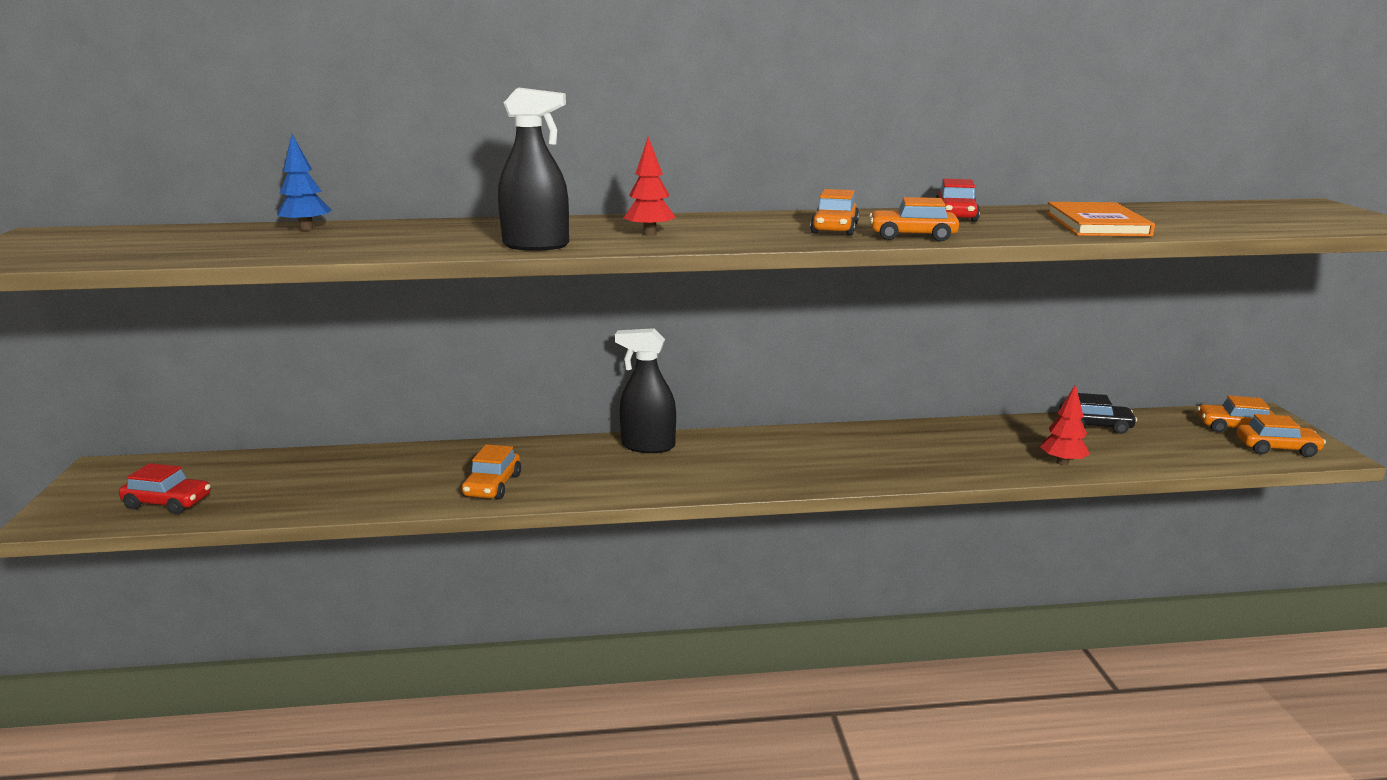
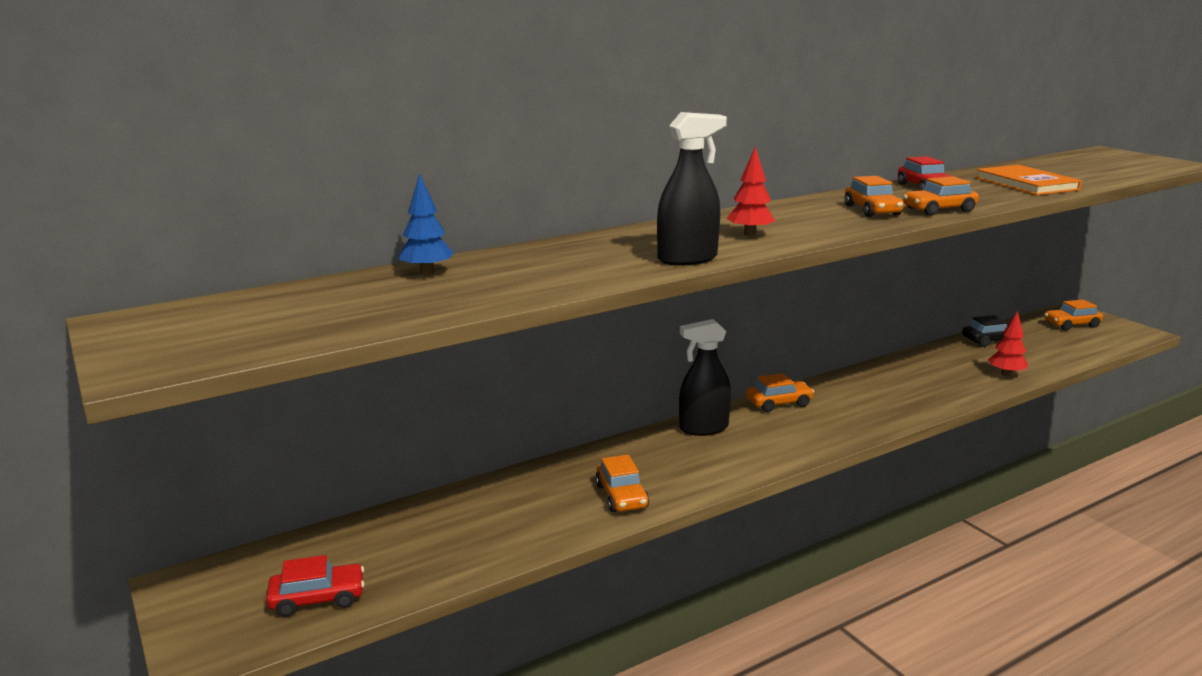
camera: 25 degrees left, 0 degrees up
(1276, 448) = (1111, 335): orange car -> orange car (779, 403)

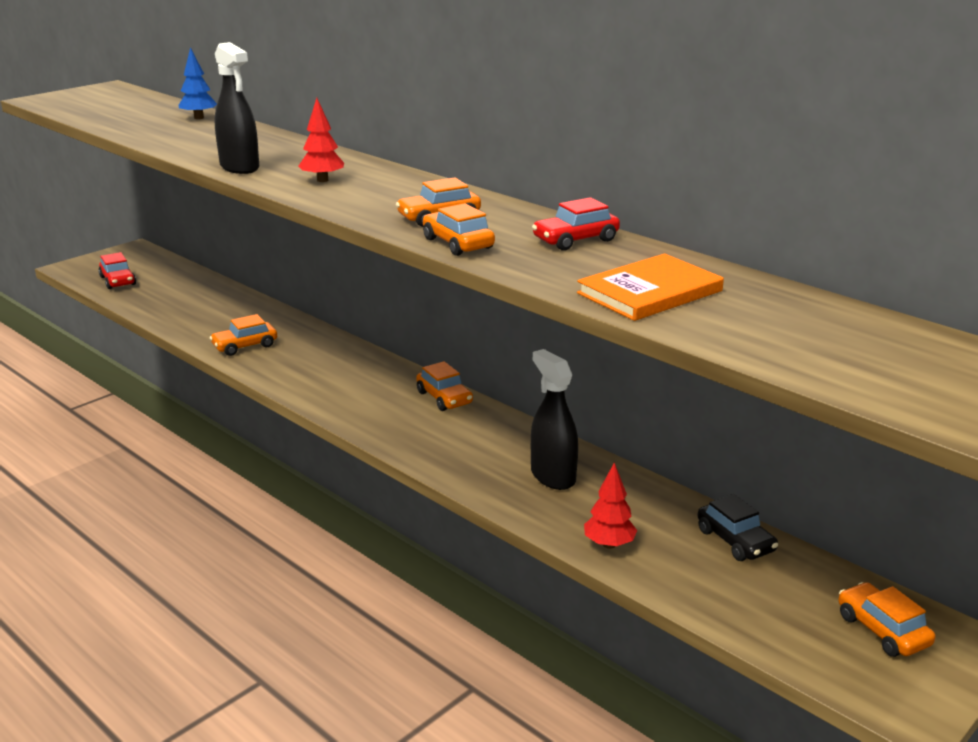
camera: 75 degrees right, 5 degrees up
(703, 428) = (373, 366): black spray bottle -> black spray bottle (552, 476)

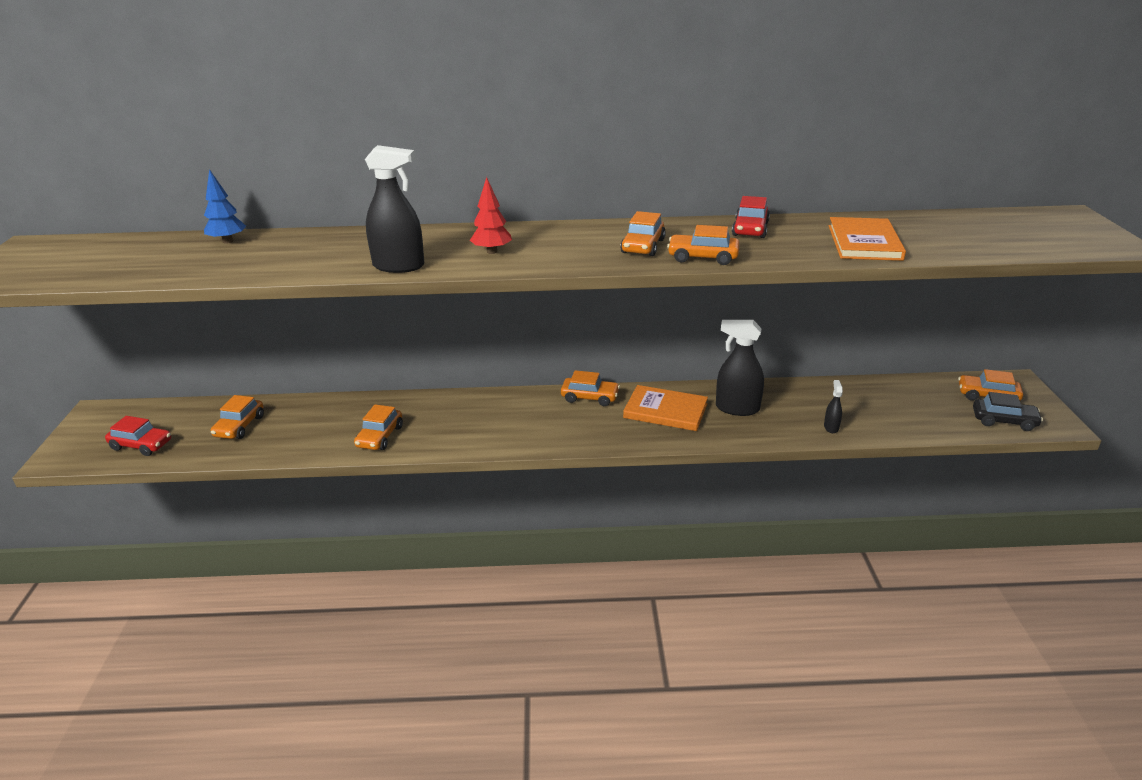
camera: 45 degrees left, 5 degrees up
(184, 296) = (239, 426): none -> orange car
(483, 442) = (665, 411): none -> orange book
(609, 544) = (831, 427): red tree -> black spray bottle
(735, 540) = (870, 390): black car -> black car (1004, 421)

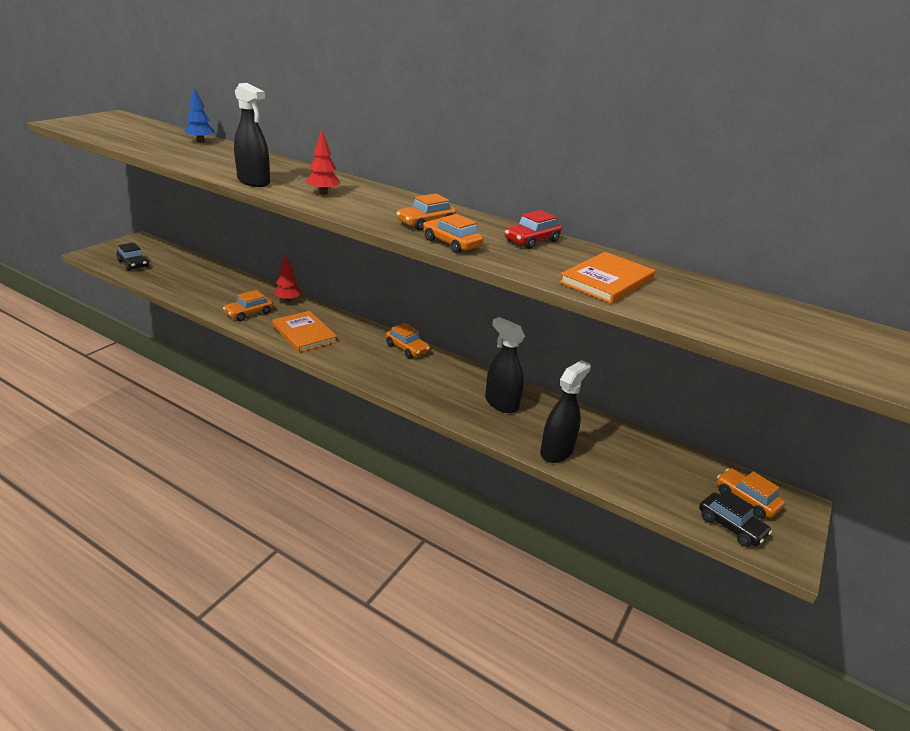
camera: 30 degrees right, 0 degrees up
(141, 445) = (133, 264): red car -> black car
(239, 426) = (190, 275): orange car -> none
(400, 403) = (288, 300): none -> red tree
(665, 411) = (445, 380): orange book -> orange book (304, 334)
(831, 427) = (556, 452): black spray bottle -> black spray bottle, size x2.03

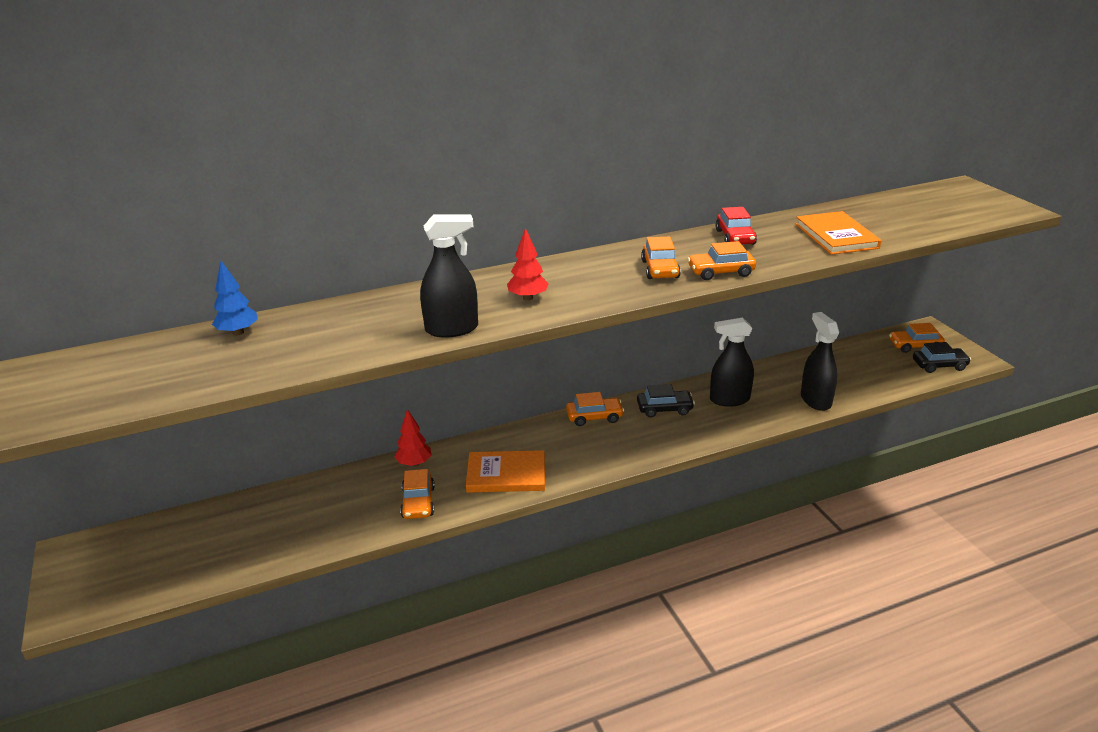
camera: 50 degrees left, 0 degrees up
(133, 264) = (157, 574): black car -> black car (664, 409)

